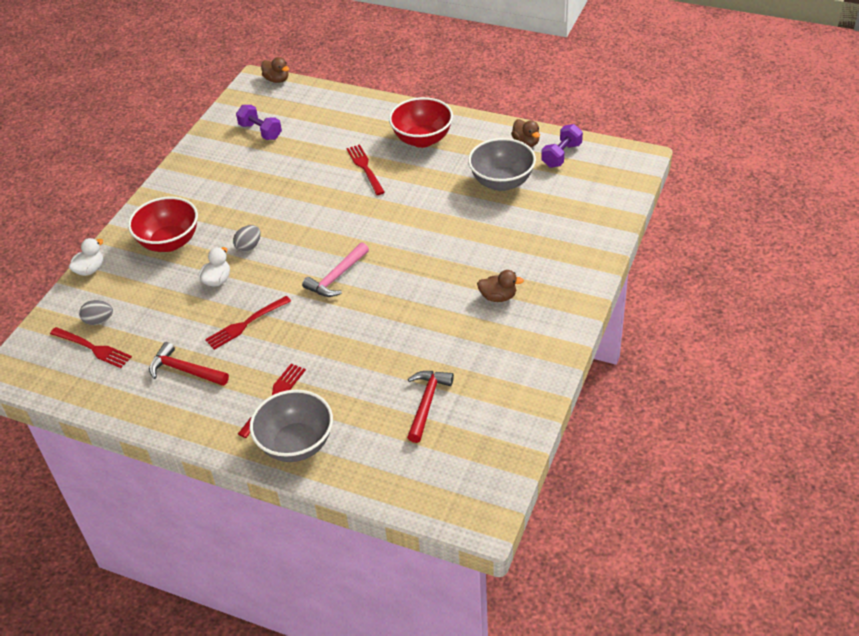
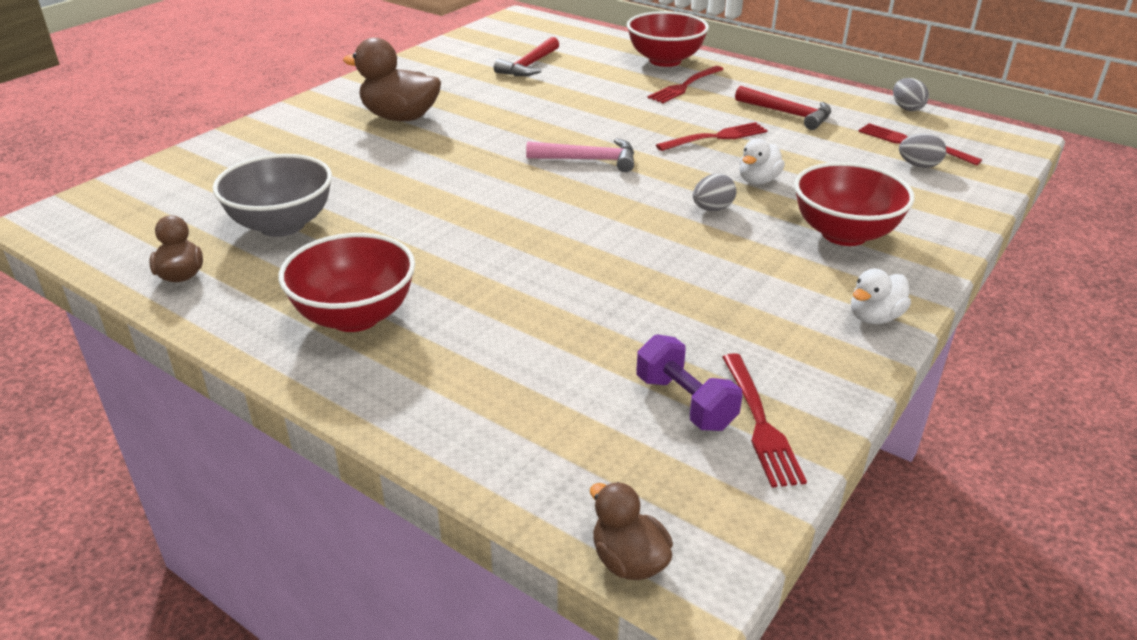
camera: 170 degrees left, 10 degrees down
(79, 402) = (906, 108): none -> grey egg
(90, 269) = (964, 220): white duck -> white duck (874, 317)
(296, 444) = (665, 60): grey bowl -> red bowl
(337, 277) = (589, 160): pink hammer -> pink hammer turned 45 degrees clockwise
(365, 168) = (489, 285): red fork -> red fork (760, 423)
(498, 297) = (400, 117): brown duck -> brown duck, size x1.78
(561, 155) = (150, 245): purple dumbbell -> none

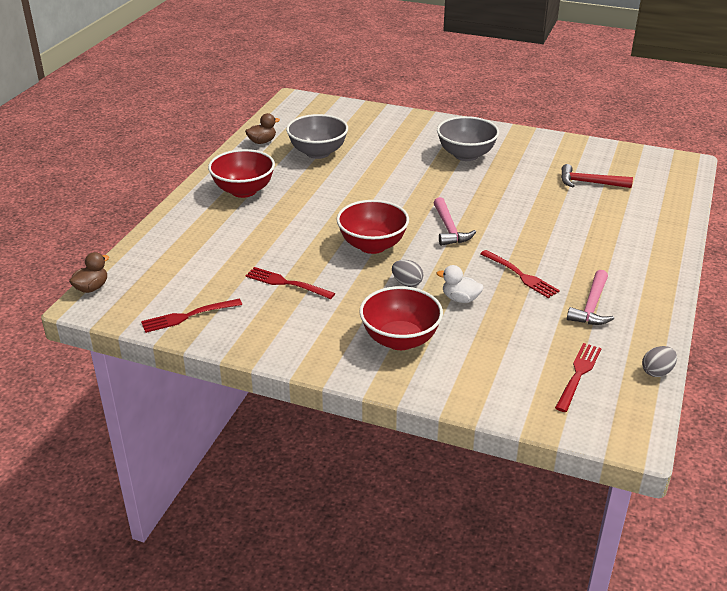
camera: 75 degrees right, 0 degrees up
(400, 117) = (466, 155): brown duck -> grey bowl
(665, 60) = (655, 238): red bowl -> red bowl (372, 245)
(685, 86) = (608, 253): red fork -> red fork (286, 283)
(685, 402) = (199, 292): purple dumbbell -> none
(788, 114) = (591, 306): red hammer -> pink hammer
(874, 317) = (299, 353): white duck -> none
(918, 166) = (535, 376): grey egg -> none

